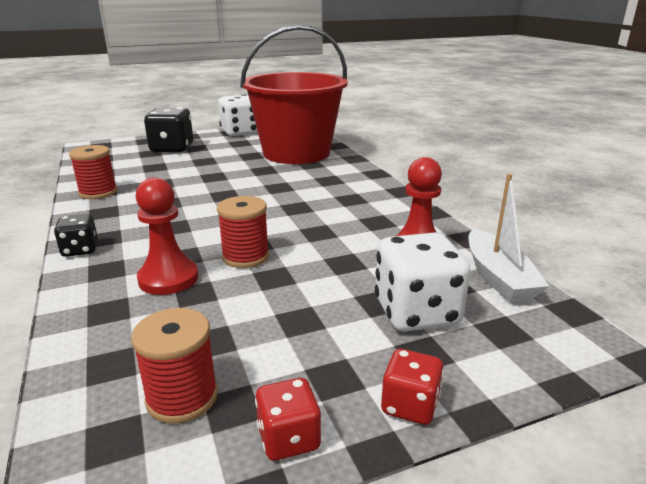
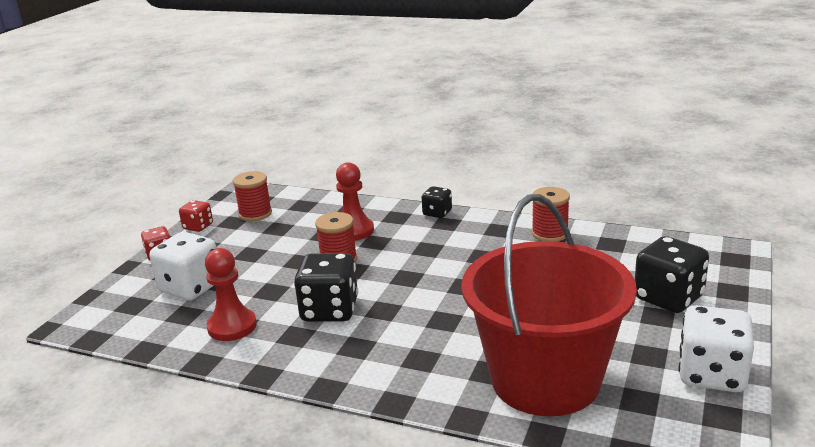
camera: 135 degrees right, 0 degrees up
(329, 224) = (329, 310): none -> black dice
(498, 277) = (154, 337): white boat -> none

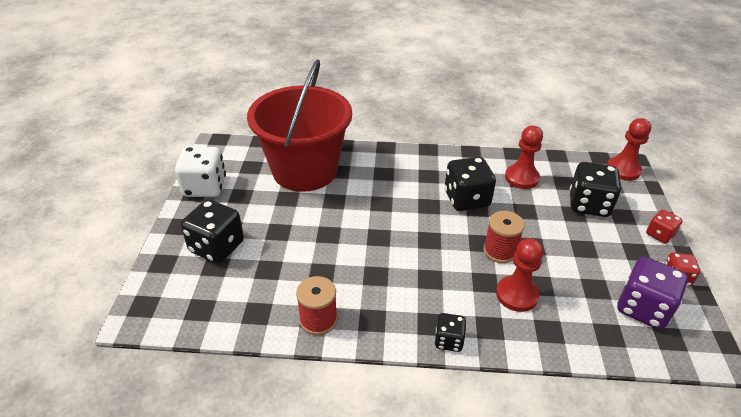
camera: 160 degrees right, 15 degrees up
(90, 319) = (623, 170): none -> red pawn
(191, 288) = (588, 204): white dice -> black dice
(255, 214) = (643, 308): red spool -> purple dice

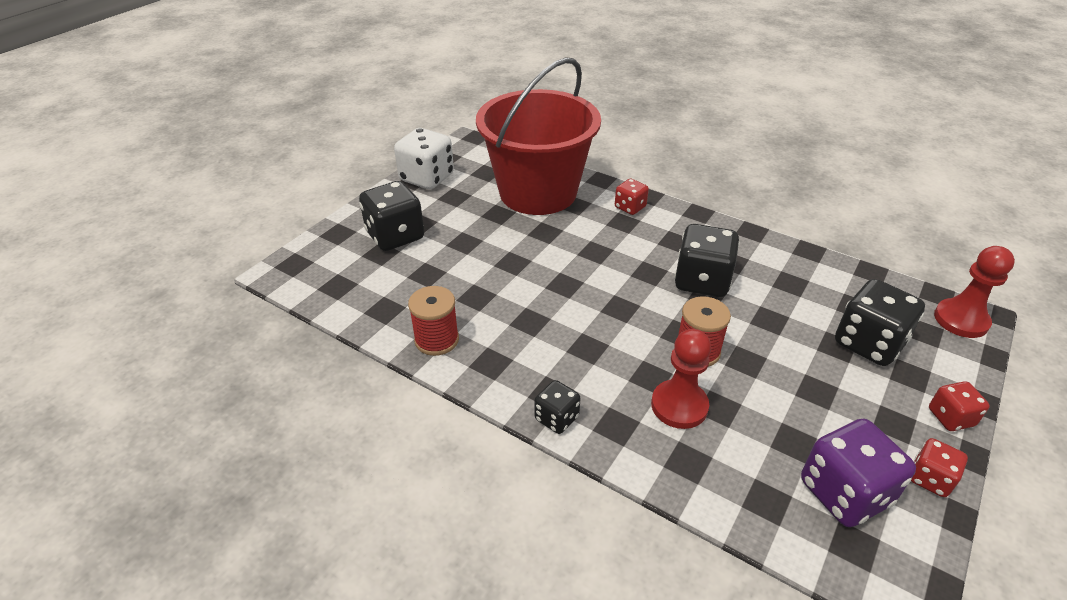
camera: 30 degrees right, 0 degrees up
(380, 160) = (630, 207): none -> red dice
(521, 178) = (796, 281): red pawn -> none

